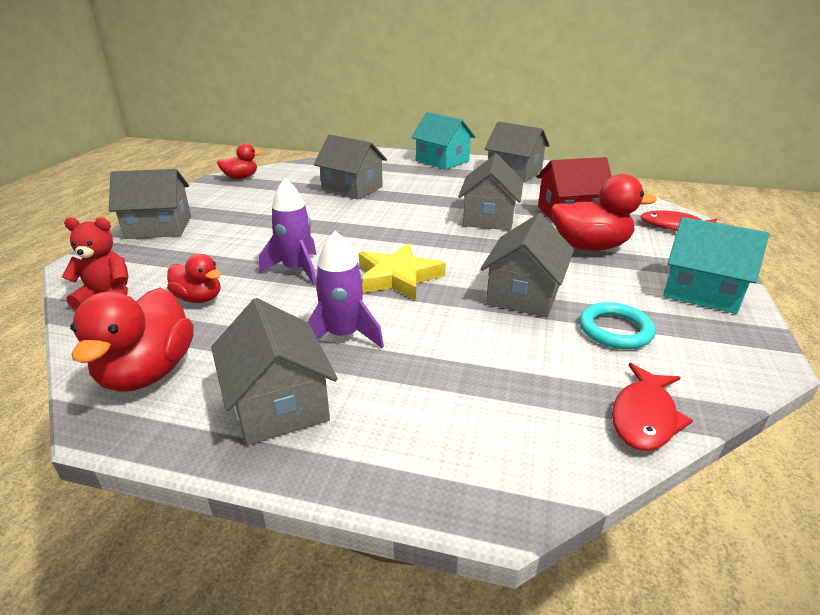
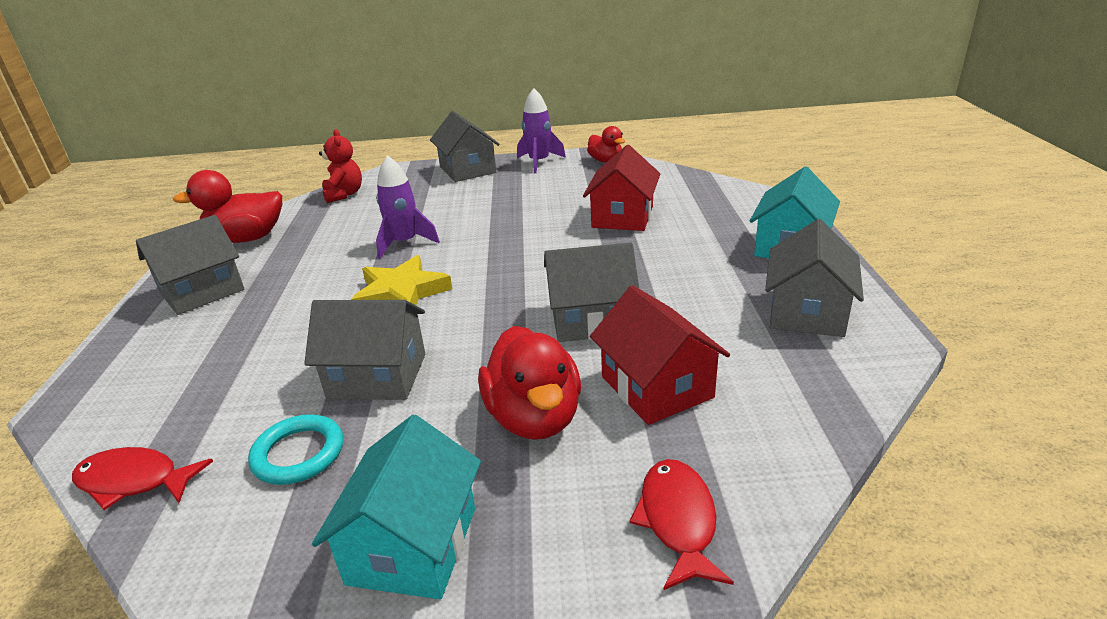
camera: 75 degrees right, 0 degrees up
(199, 299) = (346, 222): red duck -> none
(343, 336) = (290, 292): purple rocket -> purple rocket (539, 162)
(352, 188) = (622, 217): grey house -> red house

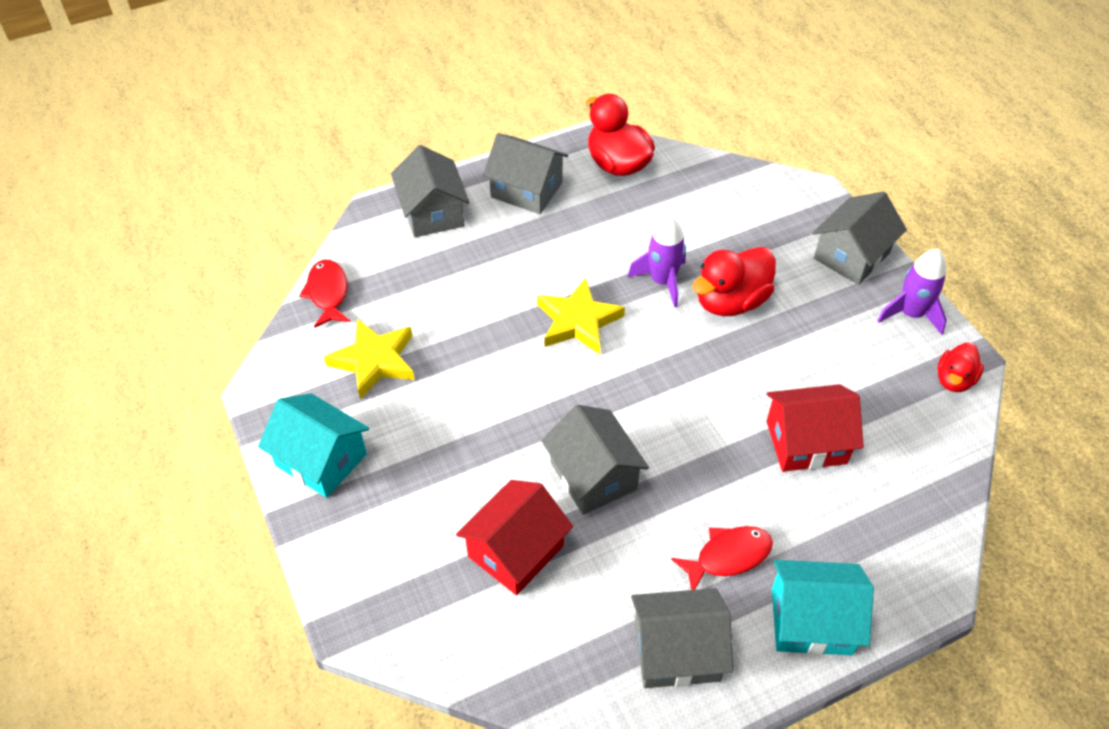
camera: 65 degrees right, 20 degrees up
(298, 454) = (374, 361): turquoise ring -> yellow star
(344, 194) = (735, 183): red teddy bear -> none
(377, 376) = (465, 362): grey house -> grey house (432, 213)
(413, 545) = (321, 460): turquoise house -> turquoise house turned 45 degrees clockwise
(534, 417) = (452, 480): red duck -> red duck (730, 301)
(678, 521) = (380, 598): red fish -> red fish (728, 556)

